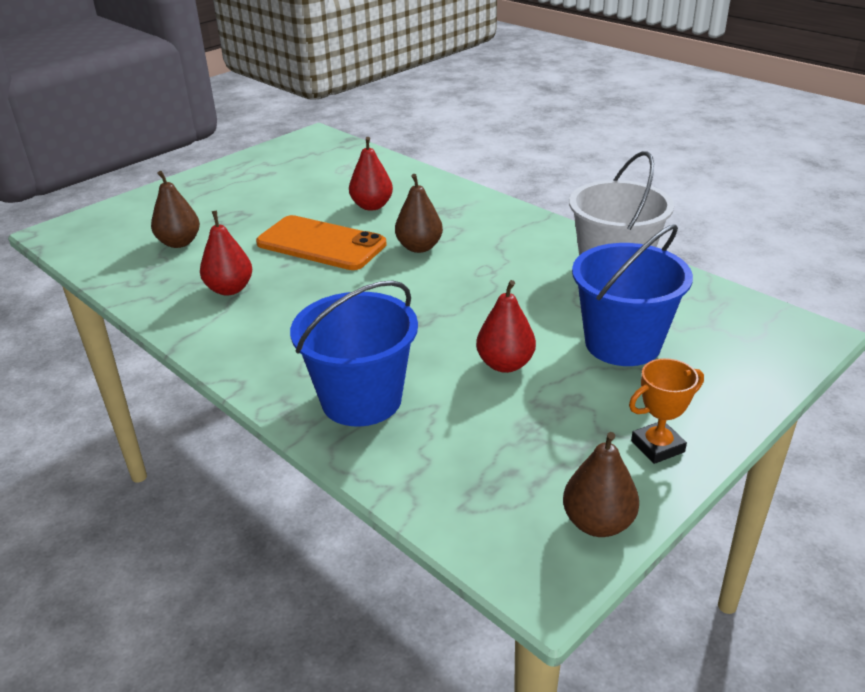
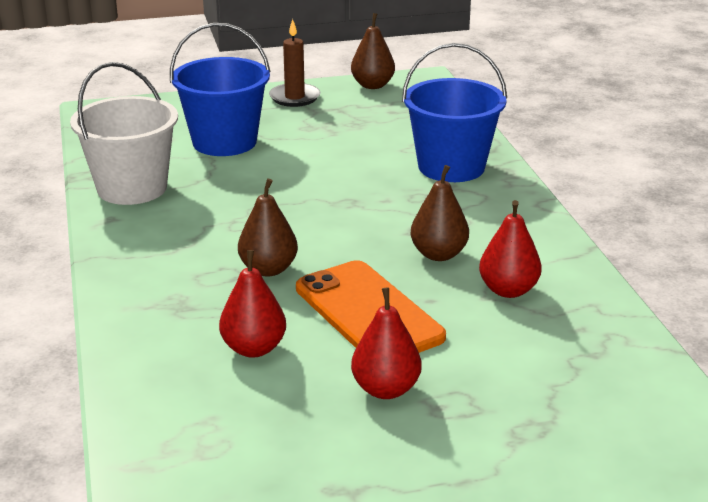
camera: 150 degrees left, 5 degrees down
(179, 243) = (544, 381): brown pear -> brown pear (438, 254)
(505, 364) = (324, 155): red pear -> red pear (386, 389)
(657, 446) = (294, 97): orange trophy -> brown candle

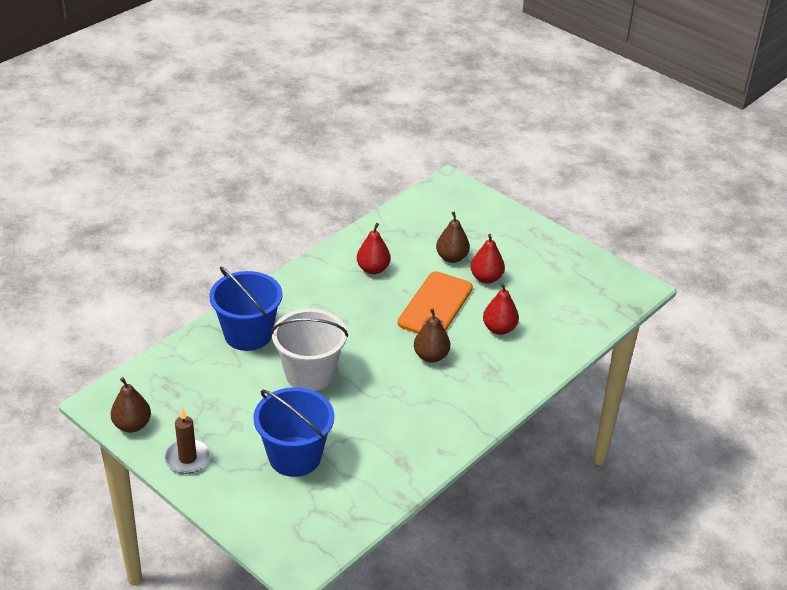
camera: 125 degrees left, 10 degrees up
(132, 188) = (397, 464): white bucket -> white bucket (310, 373)
(438, 254) = (359, 302): brown pear -> brown pear (452, 258)

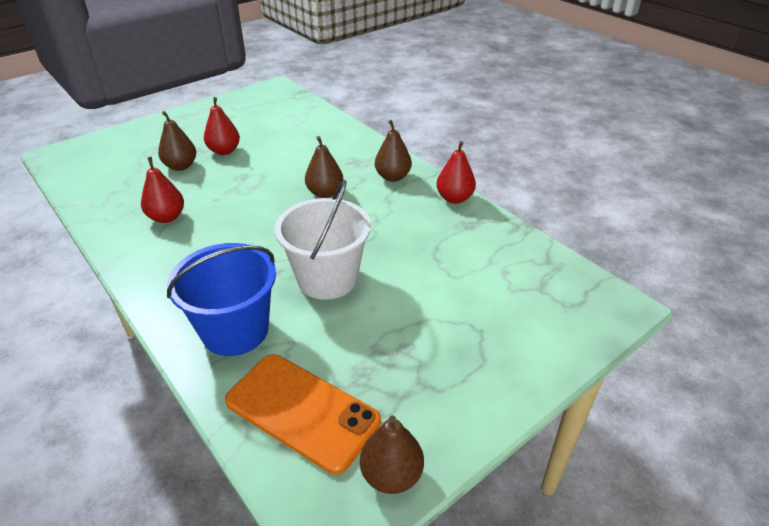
camera: 80 degrees left, 0 degrees up
(187, 458) = (463, 403): brown candle -> none
(295, 456) = (462, 299): blue bucket -> none
(435, 305) = (250, 183): orange phone -> orange phone (302, 411)
(471, 401) = (392, 177): none -> brown pear
(499, 329) = (299, 152): red pear -> red pear (454, 198)

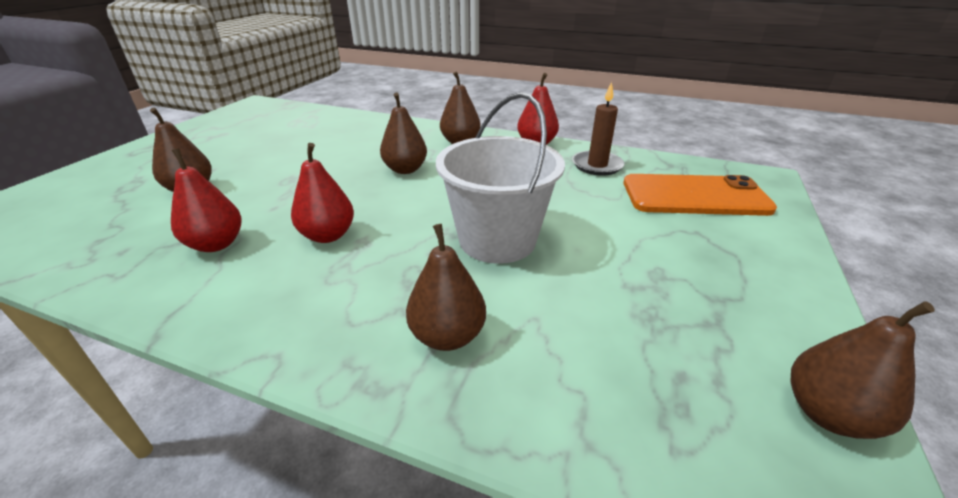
camera: 30 degrees left, 5 degrees down
(224, 151) = (241, 163): red pear -> red pear (328, 235)
(235, 330) = (447, 336): blue bucket -> brown pear
(302, 411) = (642, 393): orange phone -> orange phone (694, 196)
(479, 239) = (597, 165): none -> brown candle

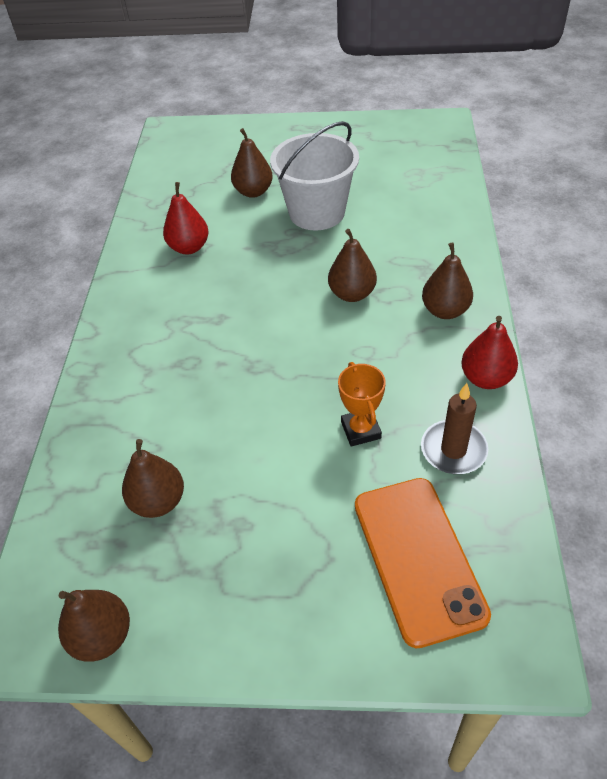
camera: 75 degrees right, 15 degrees up
(328, 235) = (220, 296): red pear -> none
(447, 336) = (129, 404): brown pear -> brown pear (158, 501)
(497, 240) = (252, 399): white bucket -> white bucket (317, 212)
(563, 194) = (361, 430): none -> orange trophy

